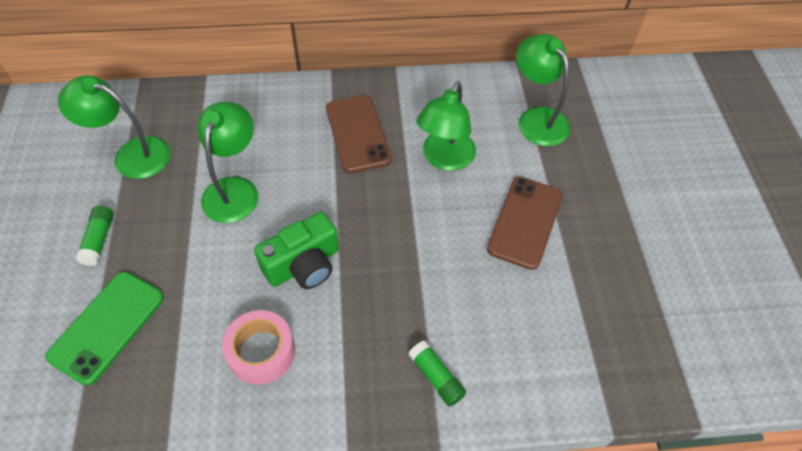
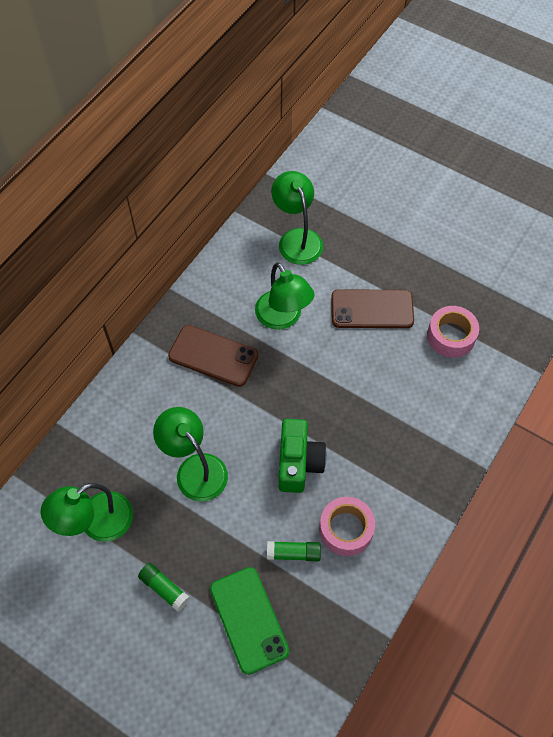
camera: 50 degrees left, 5 degrees up
(436, 377) = (439, 438): green glue stick -> green glue stick (293, 553)
(525, 222) = (372, 309): brown phone -> brown phone turned 60 degrees counterclockwise
(537, 119) = (297, 239): green lamp -> green lamp turned 60 degrees clockwise
(566, 312) = (451, 336): none -> pink tape

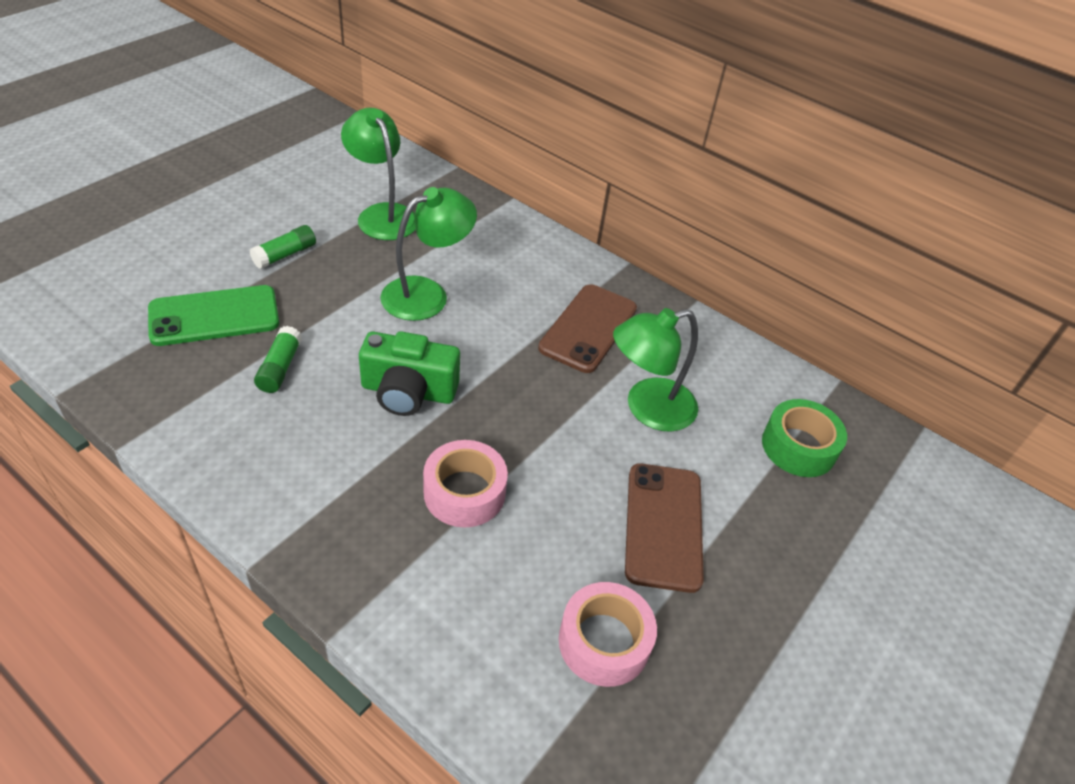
camera: 90 degrees right, 15 degrees down
(297, 239) = (798, 447): green lamp -> green tape
(346, 529) = (291, 427): pink tape -> pink tape (464, 492)

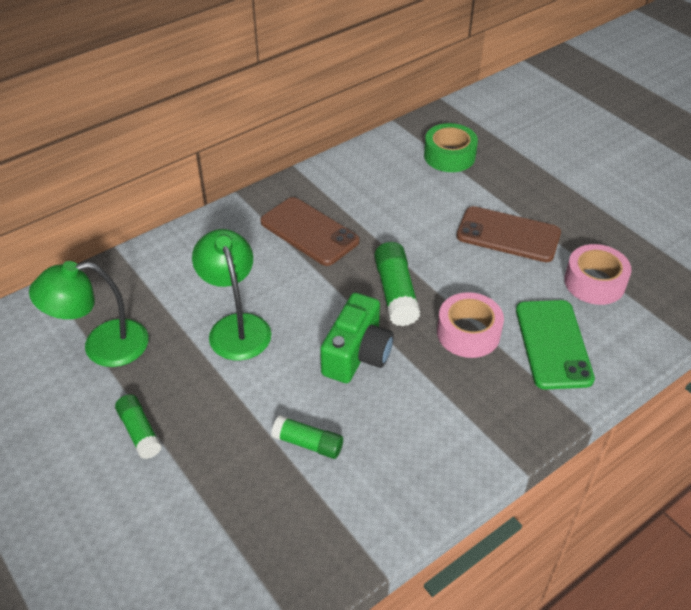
camera: 70 degrees left, 0 degrees up
(214, 316) = (220, 496): green phone -> green phone (553, 344)
(513, 415) = (396, 293): none -> green glue stick
(648, 408) = (402, 218): green lamp -> none

